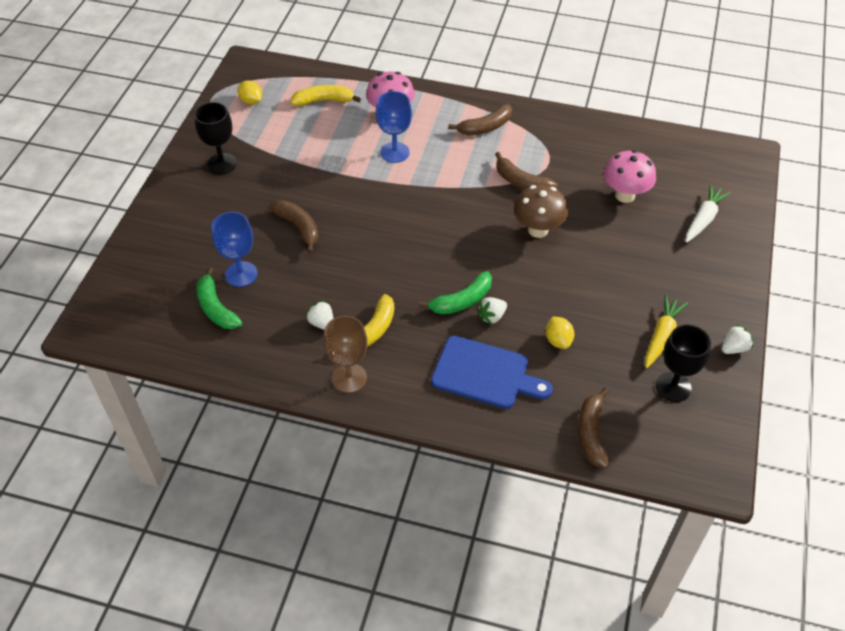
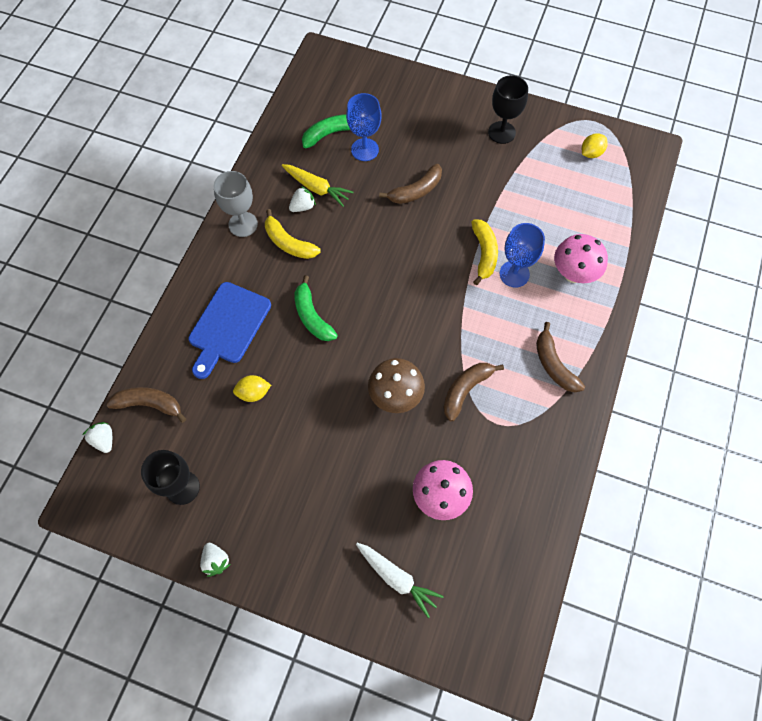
camera: 95 degrees right, 15 degrees up
(324, 101) = (593, 214): yellow banana -> yellow banana (484, 254)
(349, 378) = (243, 224): brown goblet -> grey goblet
(492, 316) = (290, 339): white strawberry -> white strawberry (104, 440)
(661, 336) = (243, 491): yellow carrot -> yellow carrot (316, 188)

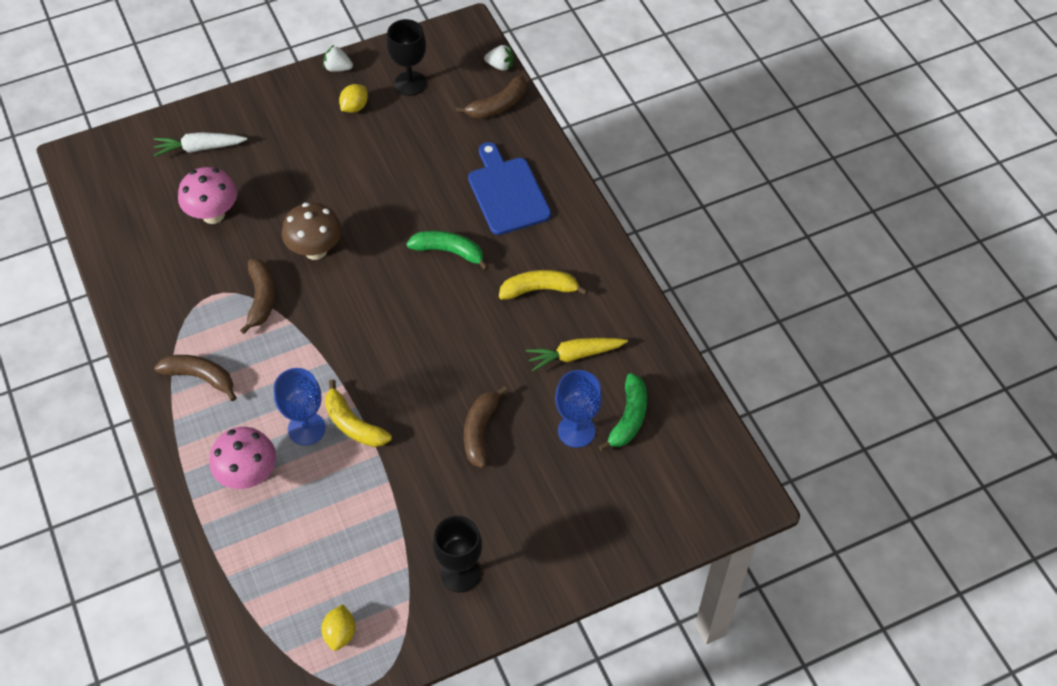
camera: 135 degrees right, 10 degrees down
(243, 224) = (597, 272): grey goblet -> none
(253, 393) = (430, 168): yellow lemon -> yellow lemon (354, 107)
(303, 206) = (566, 329): white strawberry -> none

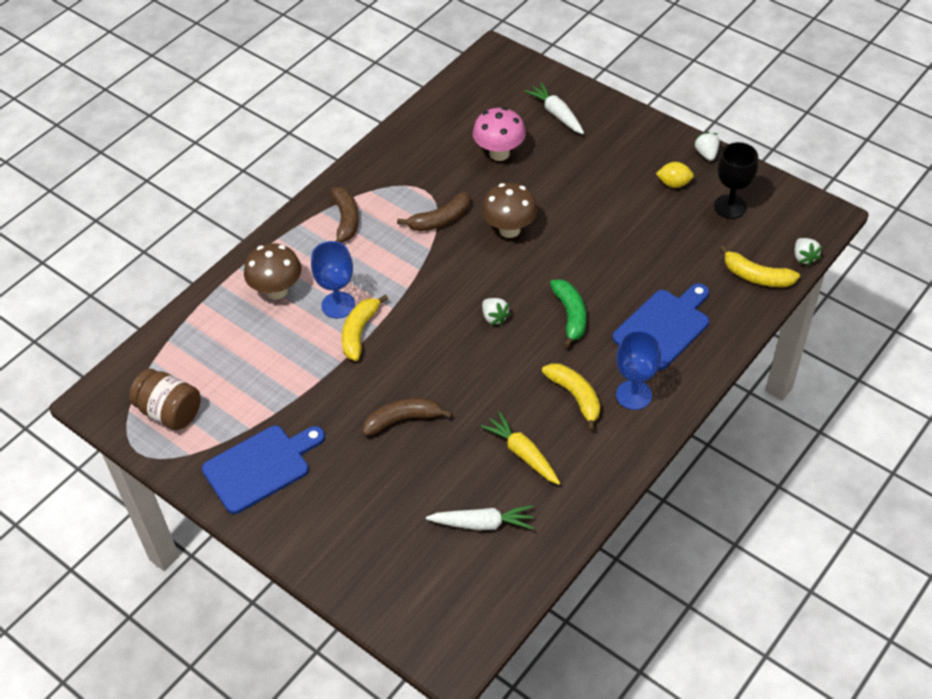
camera: 65 degrees right, 5 degrees down
(248, 475) = (277, 291): pink mushroom -> brown mushroom
(340, 633) = (170, 412): yellow lemon -> brown jar
(411, 309) = (494, 317): none -> white strawberry
(460, 573) = (260, 466): black goblet -> blue cutting board
(497, 105) = (756, 276): brown banana -> yellow banana
(576, 431) = (444, 489): blue goblet -> blue goblet (633, 395)
(629, 418) = (482, 523): green banana -> white carrot

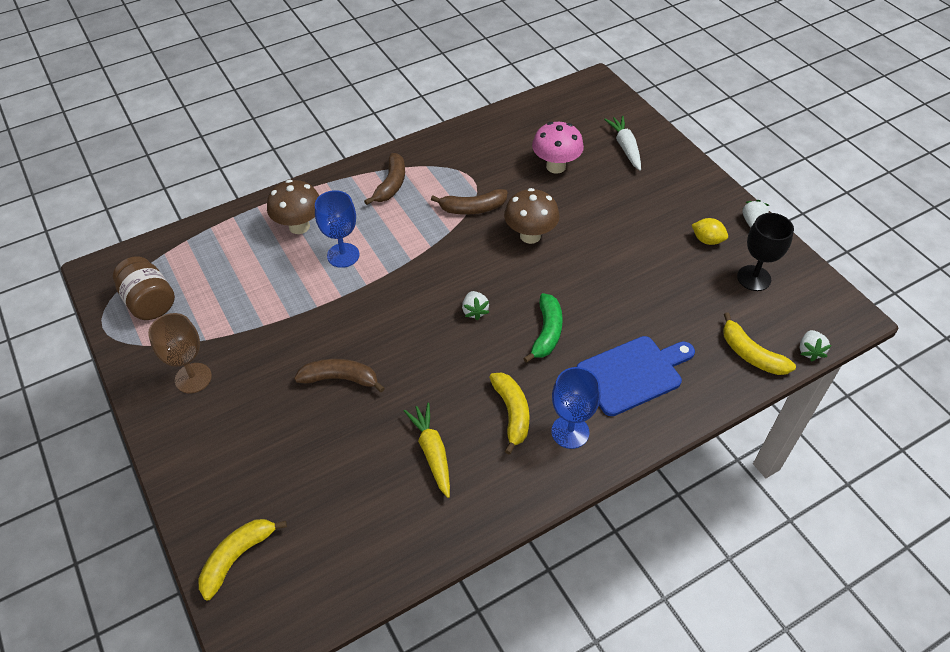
camera: 20 degrees right, 0 degrees up
(260, 466) = (193, 378): blue cutting board -> brown goblet
(359, 332) = (347, 285): yellow banana -> yellow banana (237, 557)
(482, 523) = (356, 509): white carrot -> none

